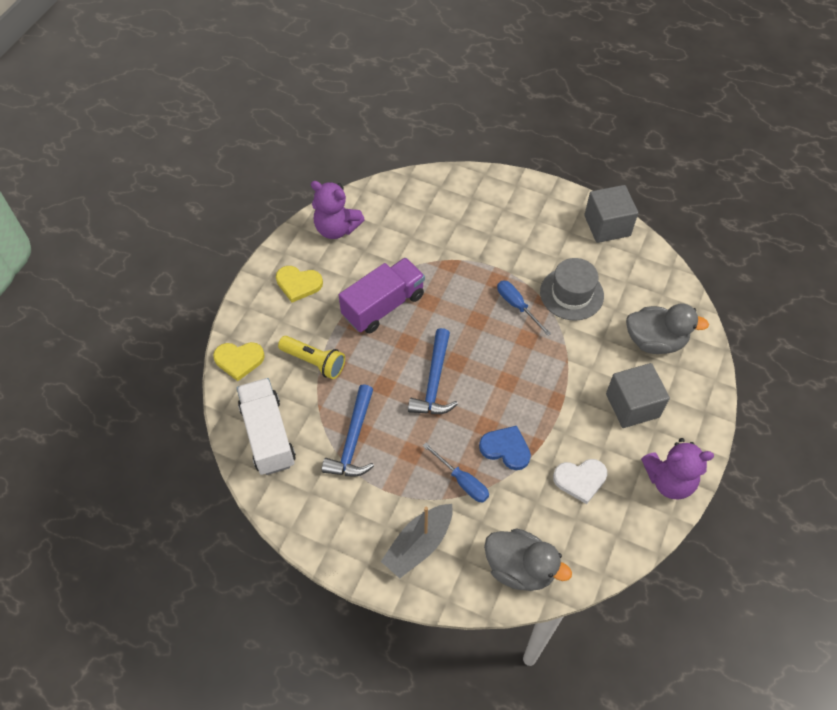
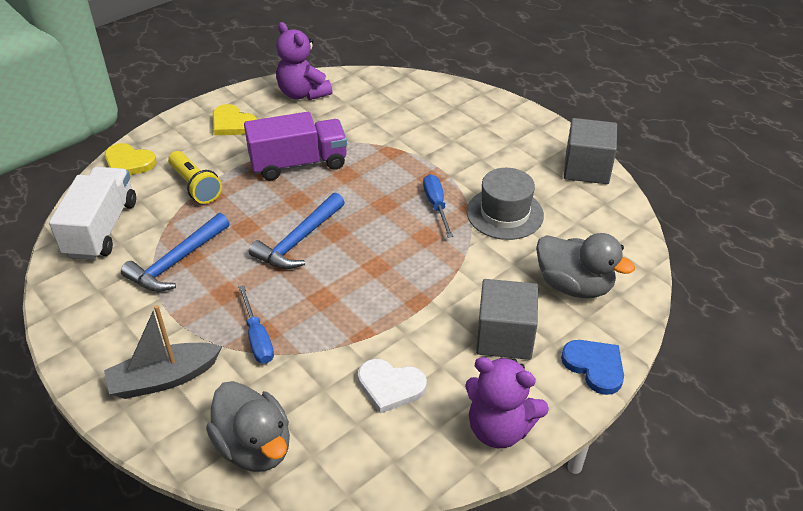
camera: 25 degrees right, 15 degrees down
(506, 449) = (328, 325): blue heart -> blue heart (594, 367)

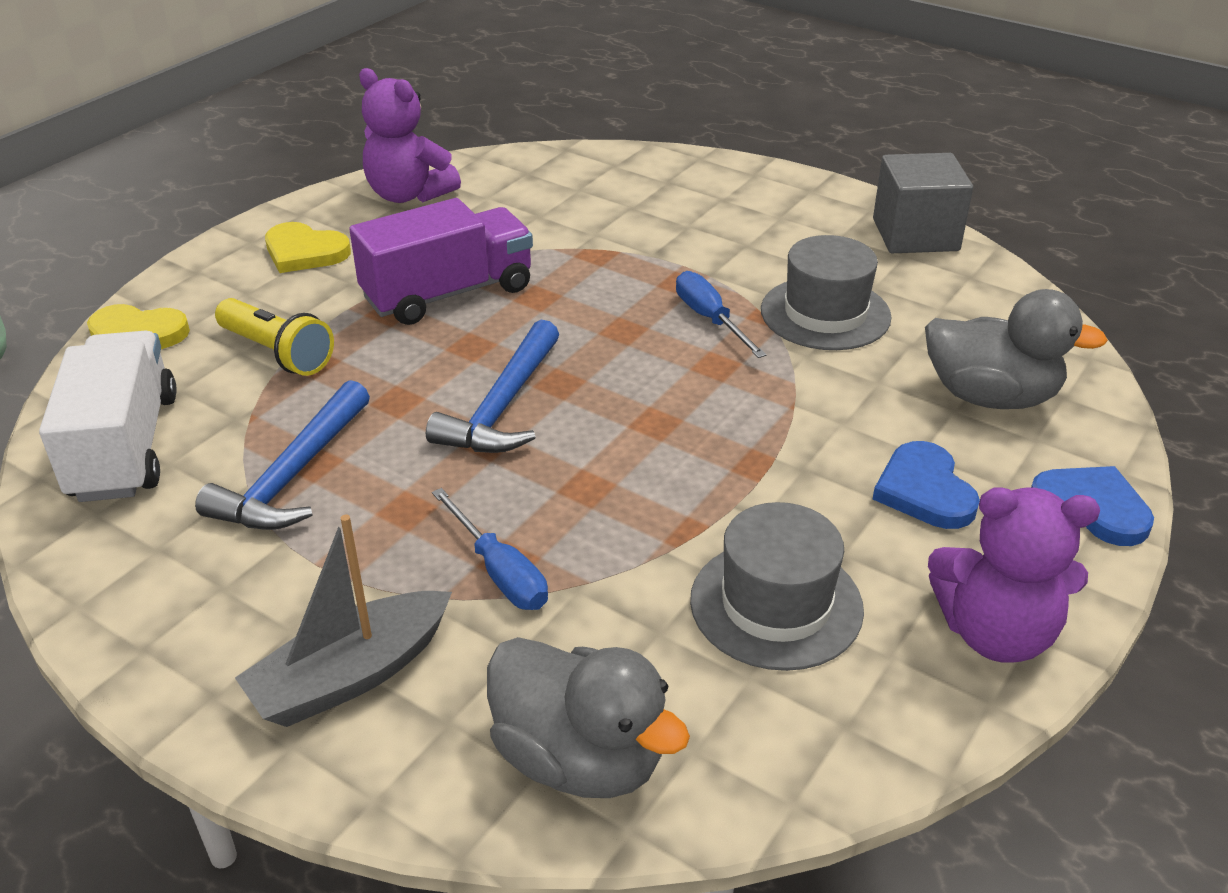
camera: 15 degrees left, 5 degrees down
(390, 386) = (776, 604): white heart -> grey hat
(504, 337) = (924, 490): grey cube -> blue heart

